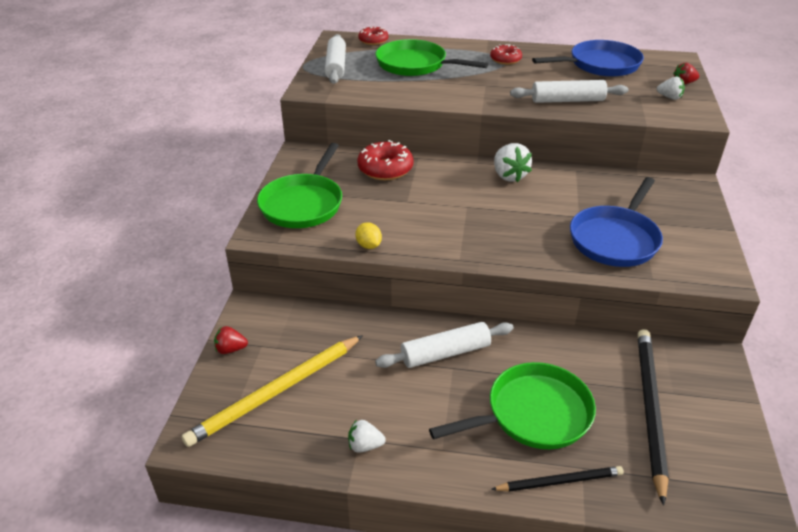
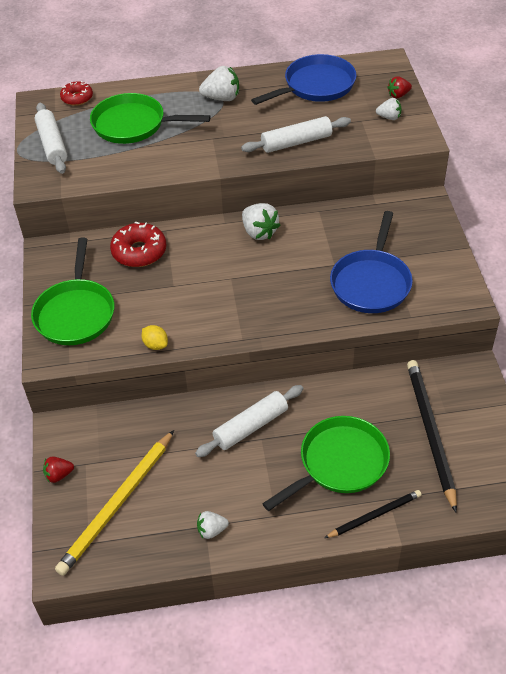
camera: 15 degrees left, 10 degrees up
(505, 60) = (222, 98): red donut -> white strawberry

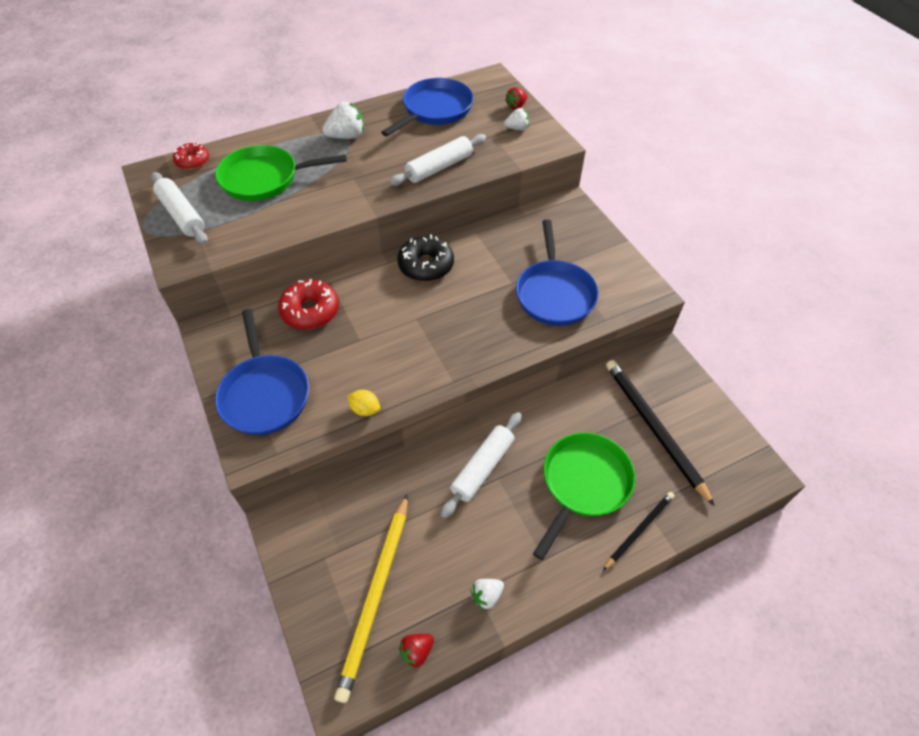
camera: 20 degrees left, 5 degrees up
(59, 475) = (299, 579): red strawberry -> red strawberry (417, 651)
(75, 313) = (264, 394): green pan -> blue pan
(259, 232) = (426, 265): white strawberry -> black donut

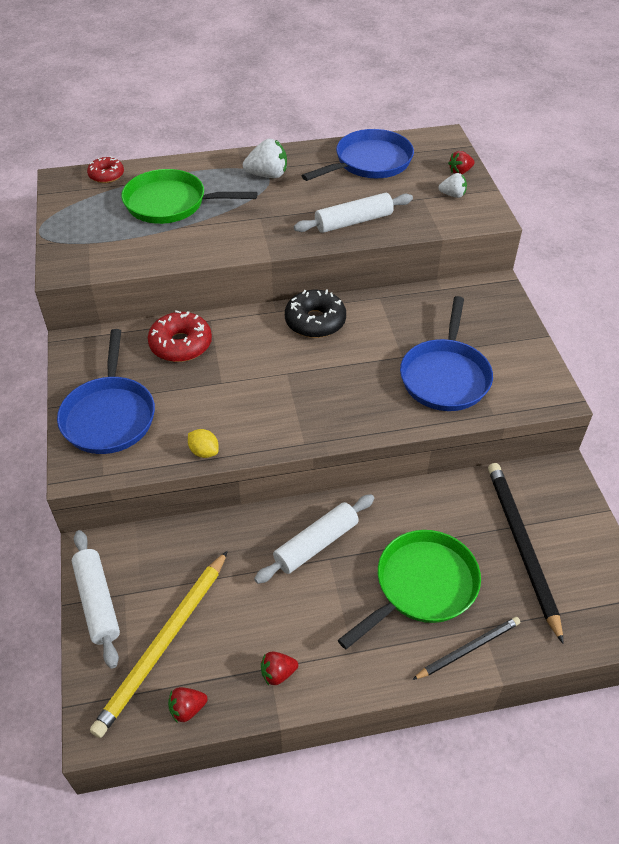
camera: 15 degrees right, 5 degrees down
(182, 215) = (79, 225): white rolling pin -> white rolling pin (98, 602)
(486, 596) = (278, 673): white strawberry -> red strawberry

